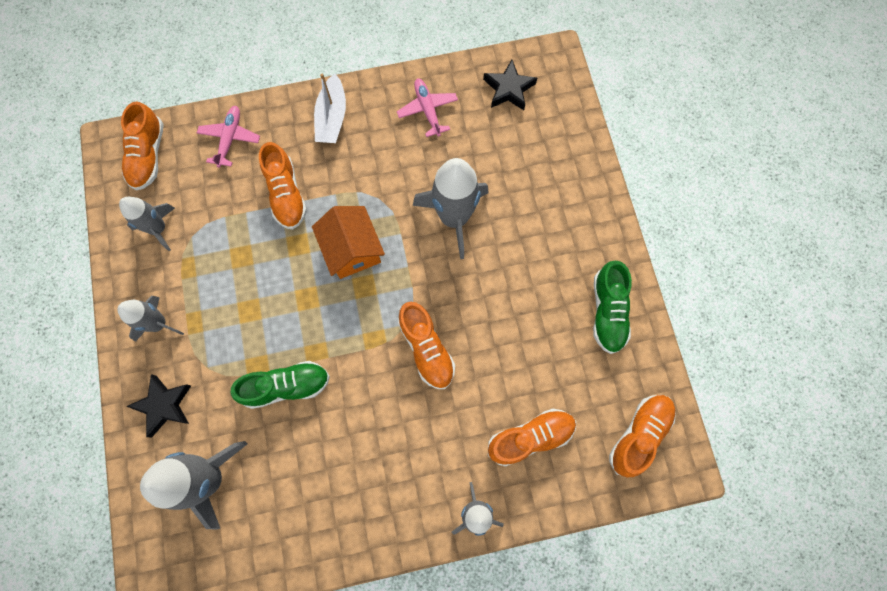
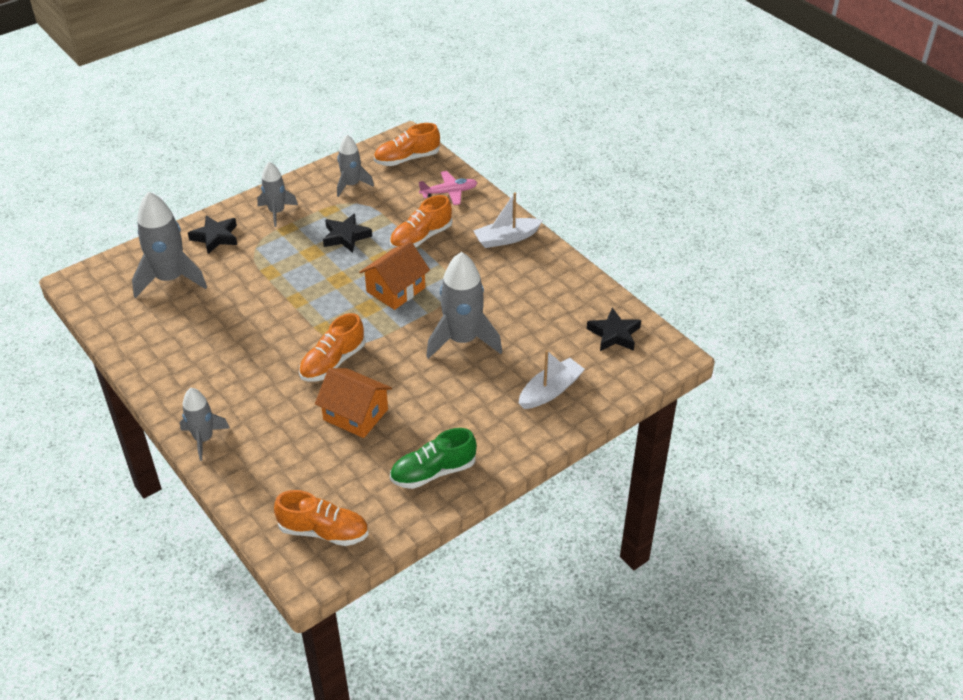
camera: 65 degrees right, 30 degrees down
(242, 266) = (346, 236): none -> black star
(286, 386) = (260, 293): green shoe -> none
(427, 110) = (554, 290): pink plane -> none
(507, 353) = (355, 414): none -> orange house
(530, 437) = (286, 454): orange shoe -> none
(553, 172) = (550, 391): none -> white boat

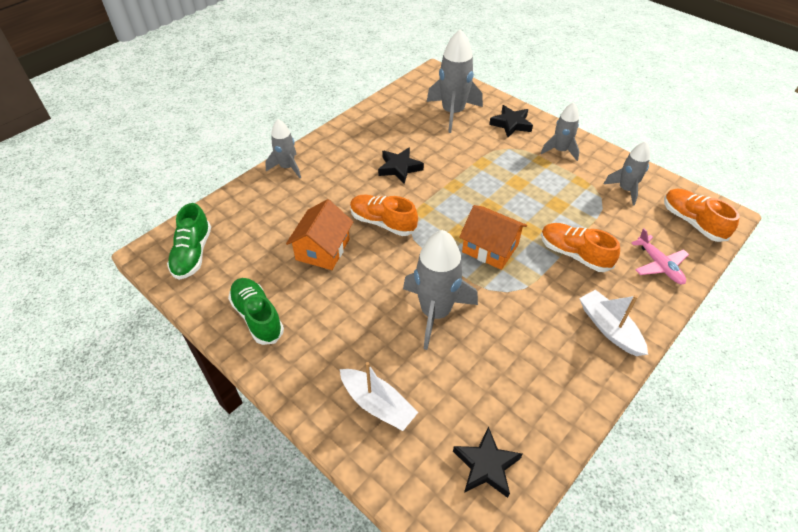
camera: 80 degrees right, 5 degrees up
(324, 531) = (193, 254): orange shoe -> green shoe
(346, 236) = (549, 200): black star -> black star (399, 168)

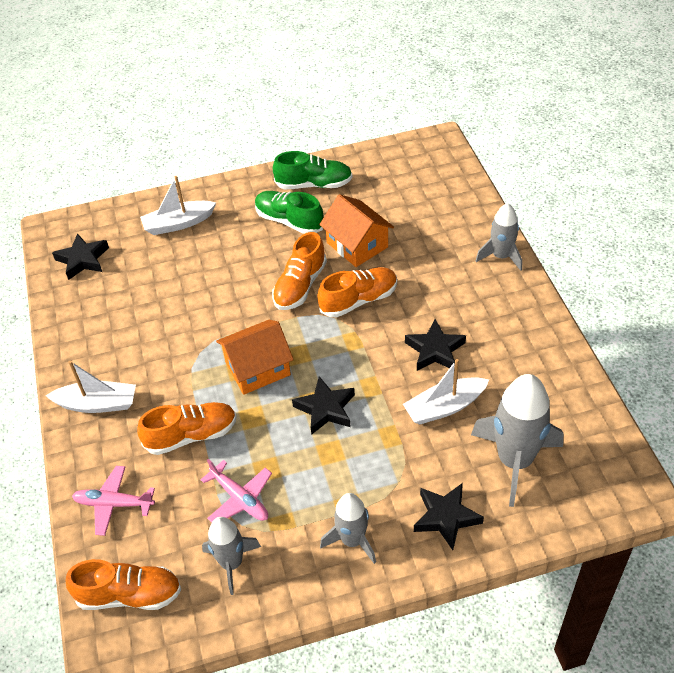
camera: 125 degrees right, 0 degrees up
(193, 254) = (417, 164): green shoe -> green shoe (289, 221)
(393, 263) = (300, 286): none -> orange shoe
(435, 312) = (223, 291): grey rocket -> none
(441, 149) = (444, 407): none -> white boat
(490, 198) = (325, 409): none -> black star
(588, 206) = (240, 498): none -> pink plane

